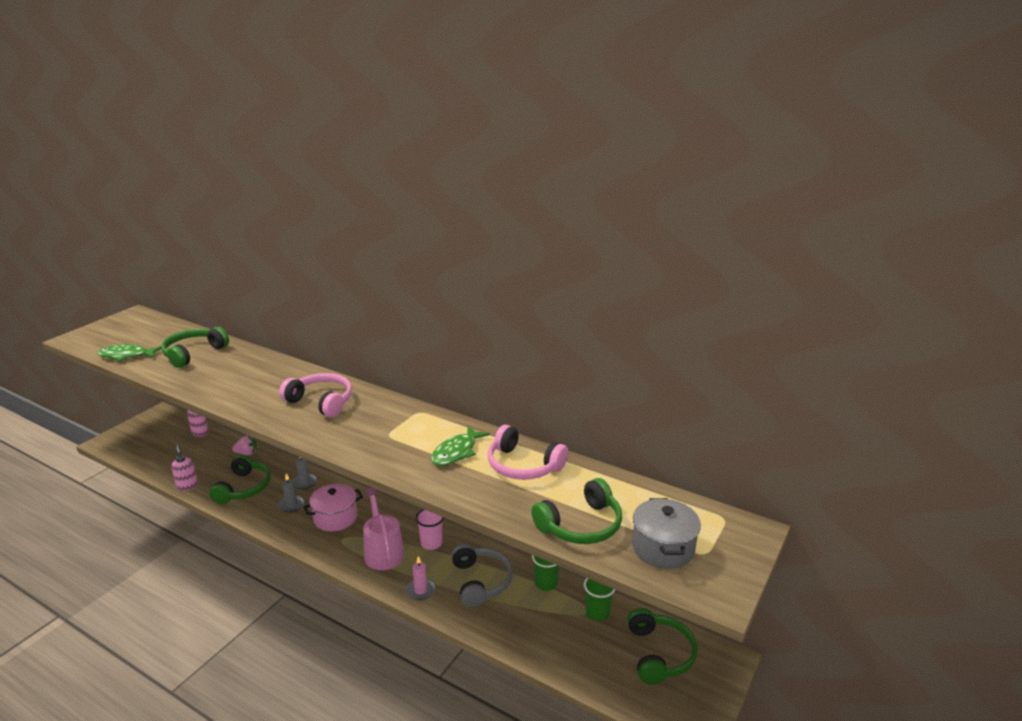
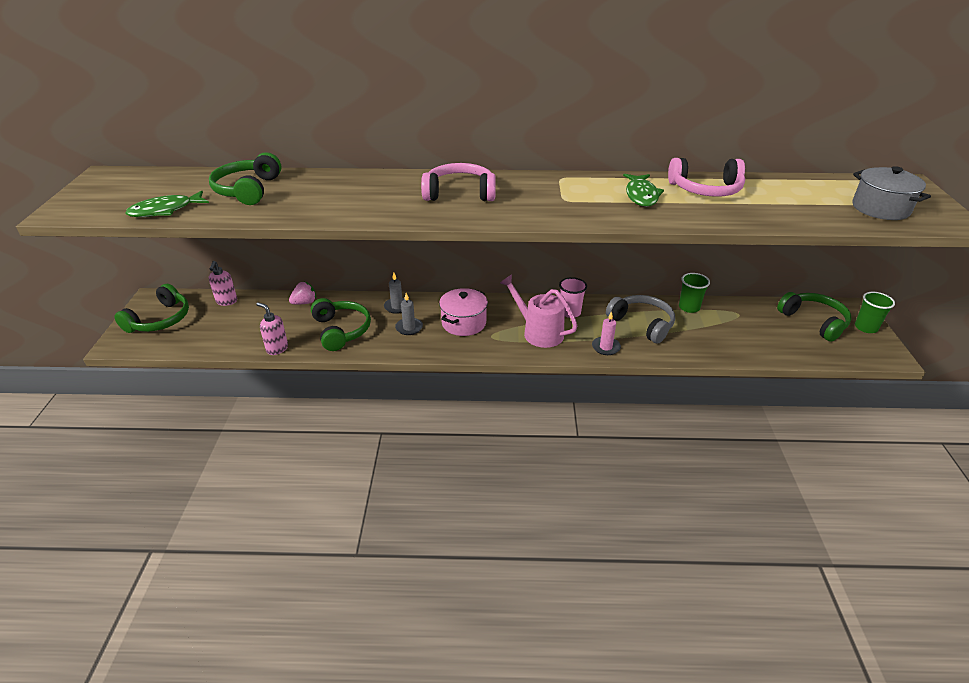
camera: 30 degrees left, 10 degrees up
(581, 525) = (810, 212): green headphones -> green headphones (160, 320)
(597, 613) = (746, 313): green cup -> green cup (866, 327)

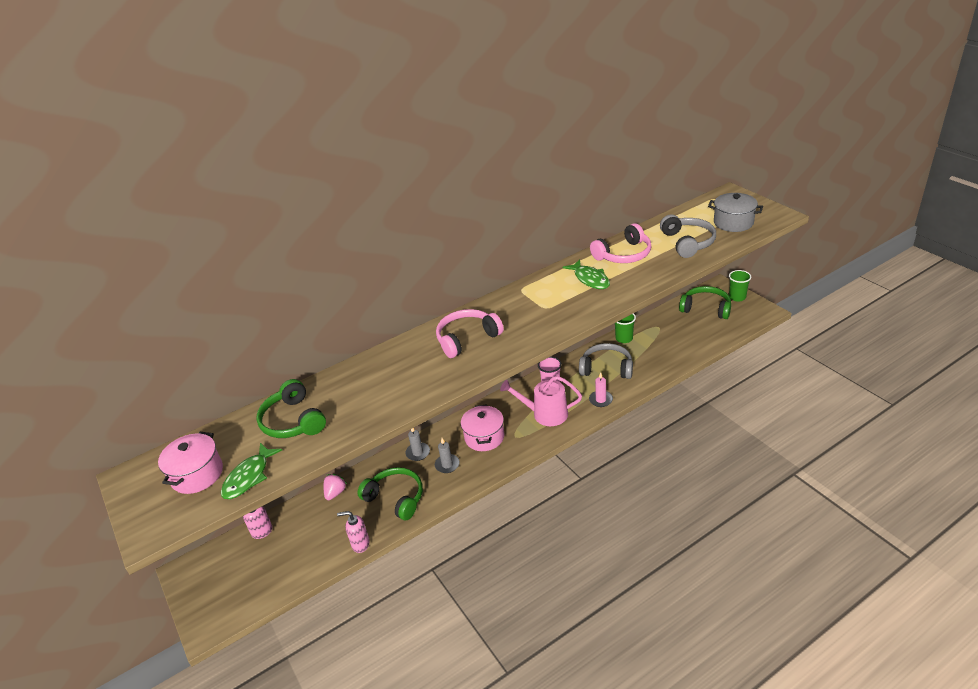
camera: 30 degrees left, 0 degrees up
(140, 193) = (197, 474): none -> pink pot
(160, 320) = (219, 584): green headphones -> none
(797, 205) = (688, 242): none -> grey headphones

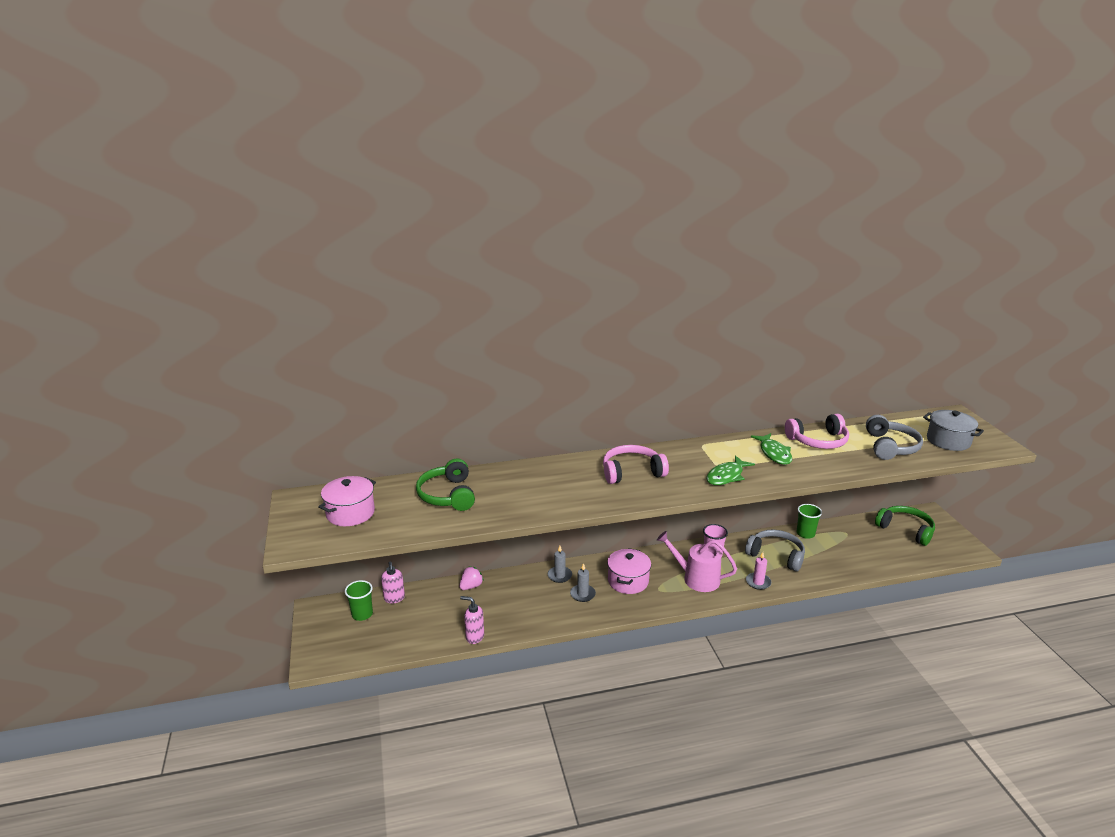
camera: 15 degrees right, 10 degrees down
(249, 477) = (391, 527): green fish -> green fish (726, 476)
(396, 498) = (523, 608): green headphones -> none
(737, 297) = (945, 528): green cup -> green cup (362, 614)

